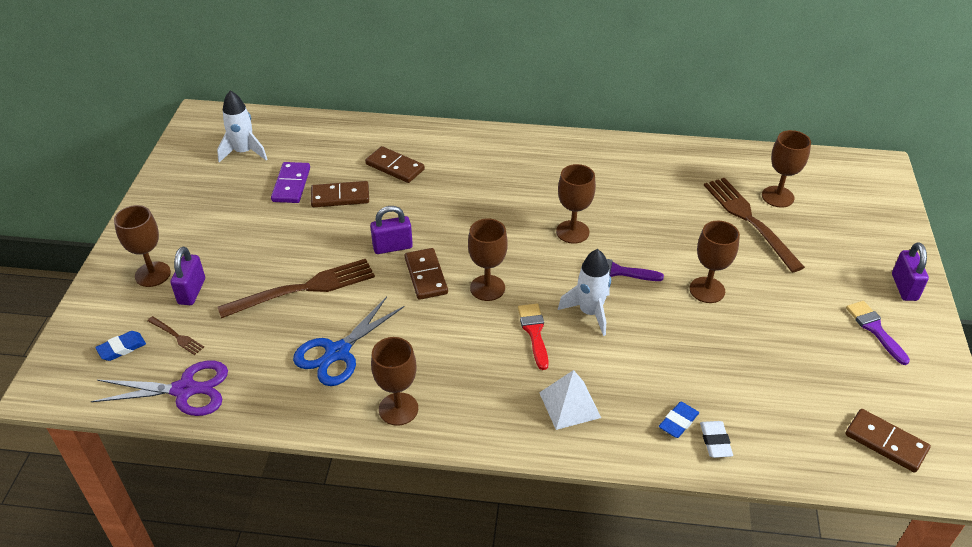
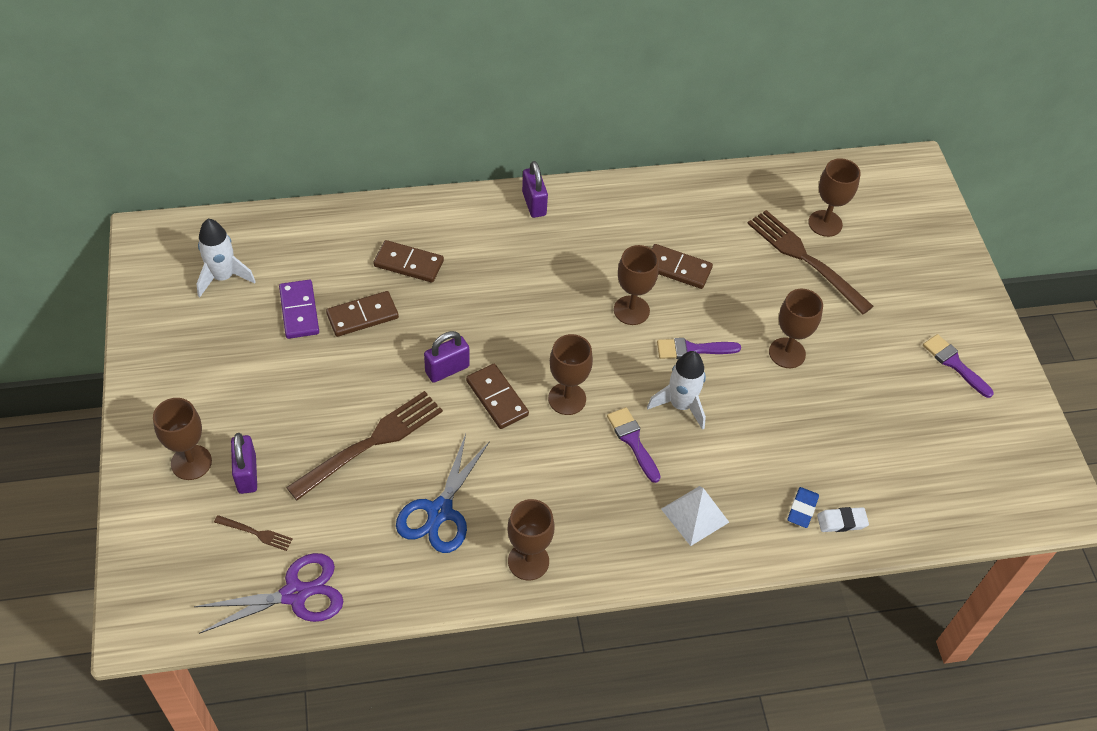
camera: 20 degrees left, 10 degrees up
(122, 348) = (201, 561): blue eraser -> none
(534, 332) = (633, 441): red brush -> purple brush
(715, 441) = (841, 521): white eraser -> white eraser turned 75 degrees counterclockwise
(886, 442) = (991, 485): brown domino -> brown domino (677, 268)
(904, 287) = (970, 309): purple padlock -> purple padlock (534, 203)

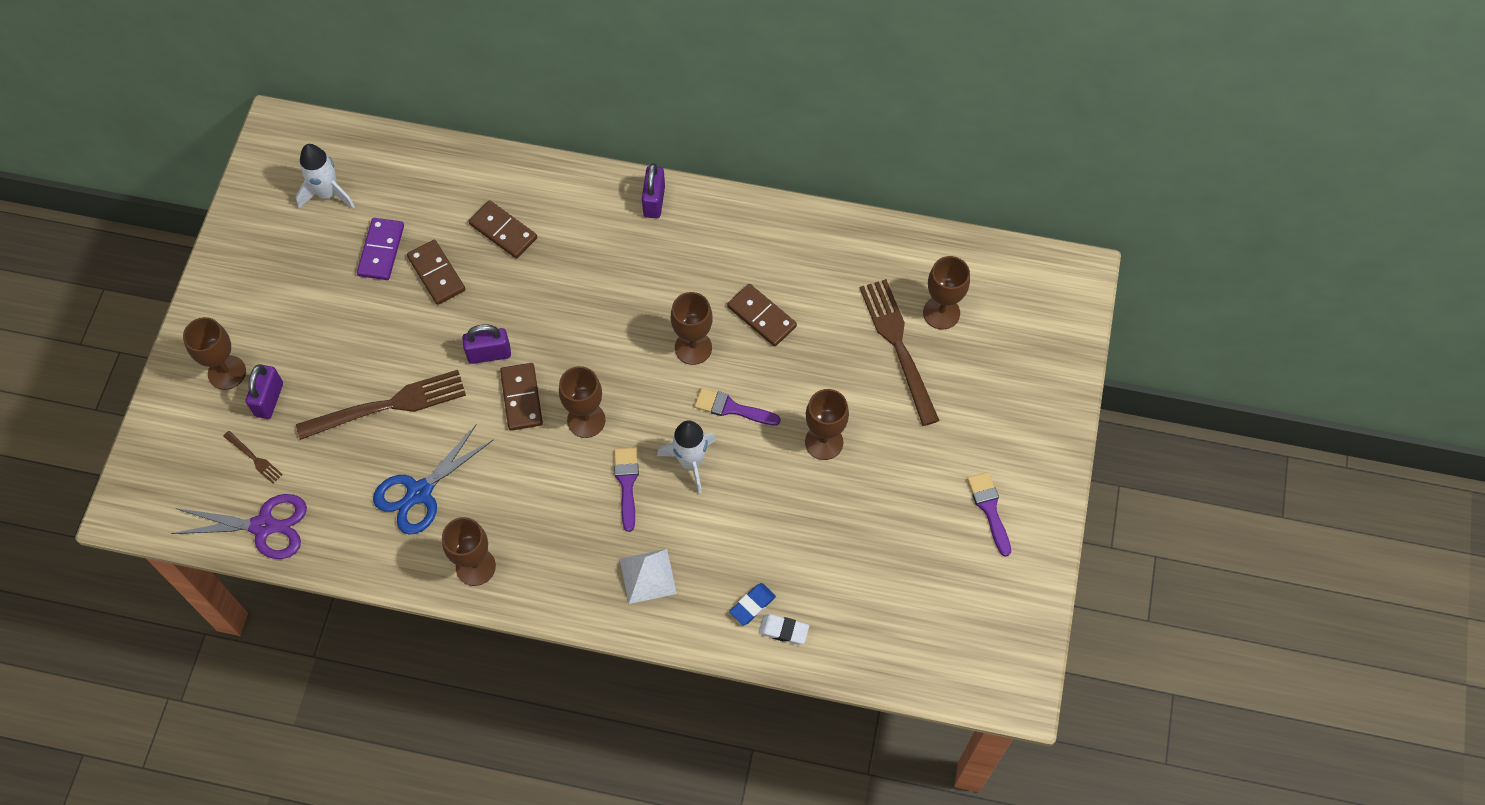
camera: 25 degrees right, 10 degrees up
(362, 316) = (436, 274): brown domino -> brown domino turned 60 degrees clockwise

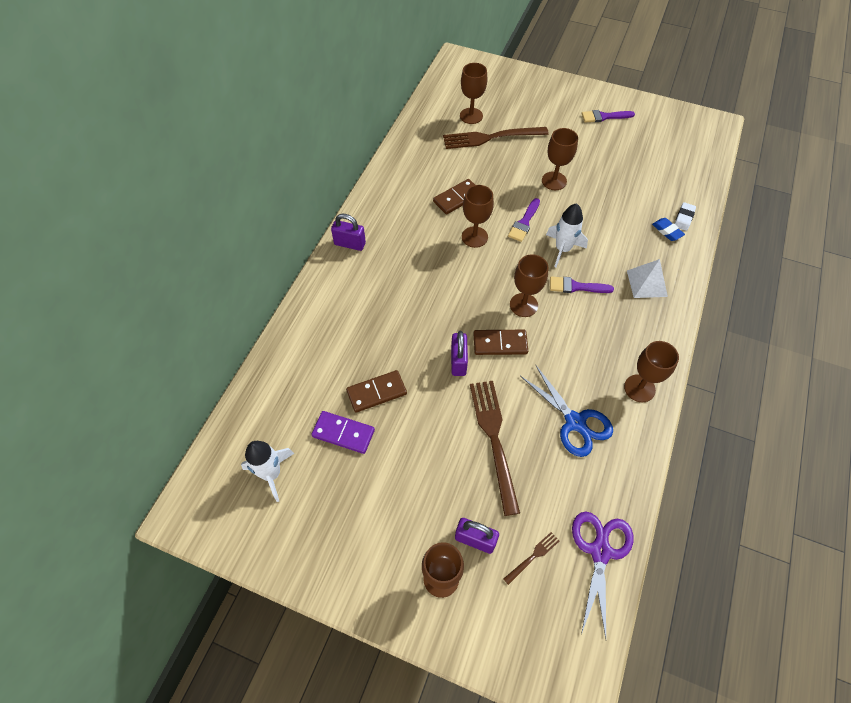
camera: 80 degrees left, 5 degrees down
(503, 231) = (349, 341): brown domino -> none

